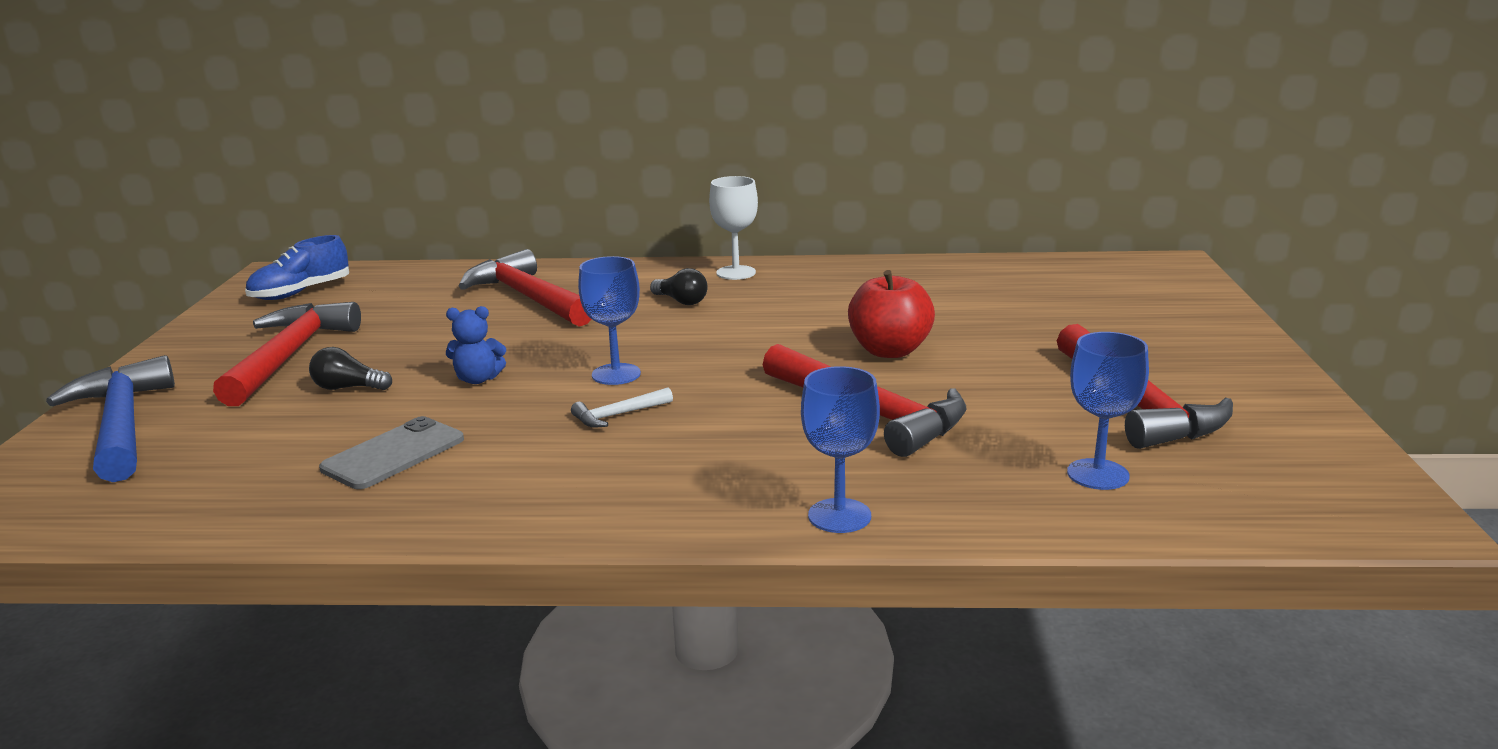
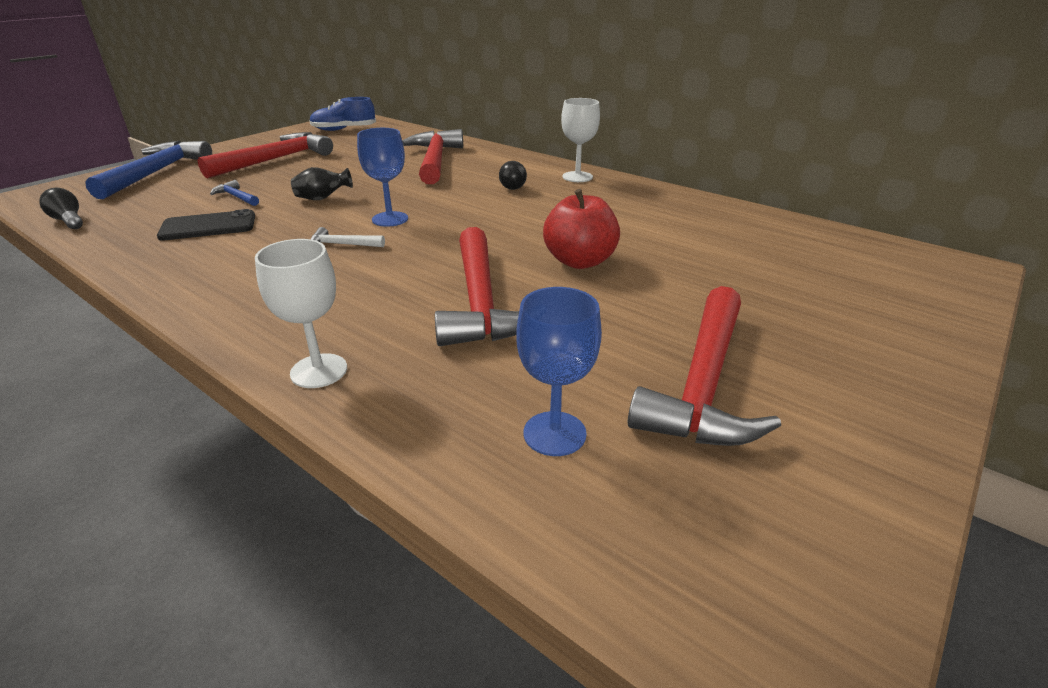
camera: 35 degrees right, 10 degrees up
(346, 413) = (236, 197): none -> blue hammer
(348, 388) = (263, 184): black light bulb -> black light bulb (68, 221)
(394, 454) = (208, 226): grey phone -> black phone
(478, 379) = (322, 198): blue teddy bear -> black vase
(839, 516) = (319, 371): blue goblet -> white goblet

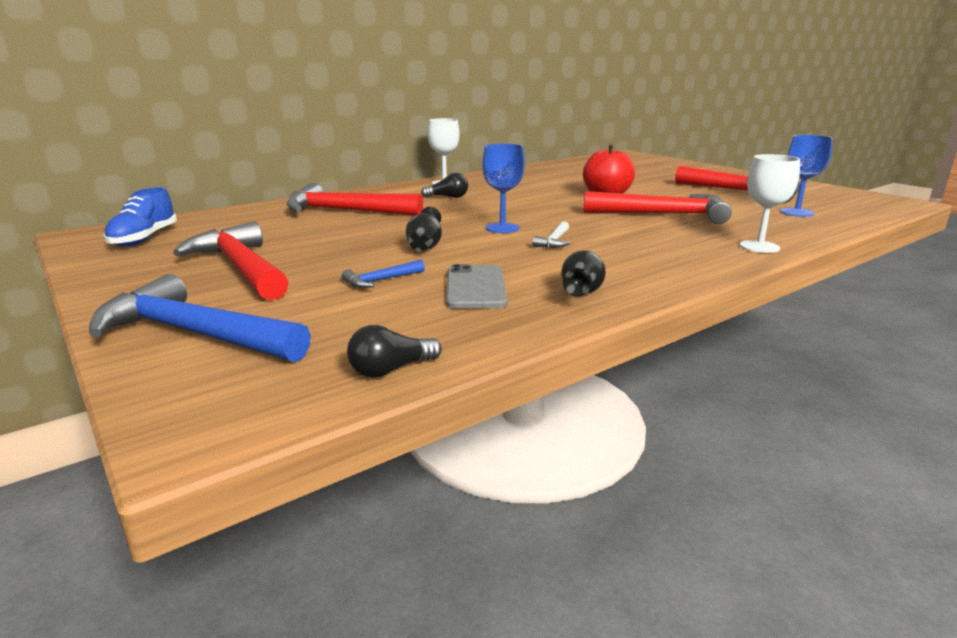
camera: 75 degrees left, 10 degrees down
(175, 265) = (581, 294): none -> black vase
(208, 226) = (476, 287): black phone -> grey phone

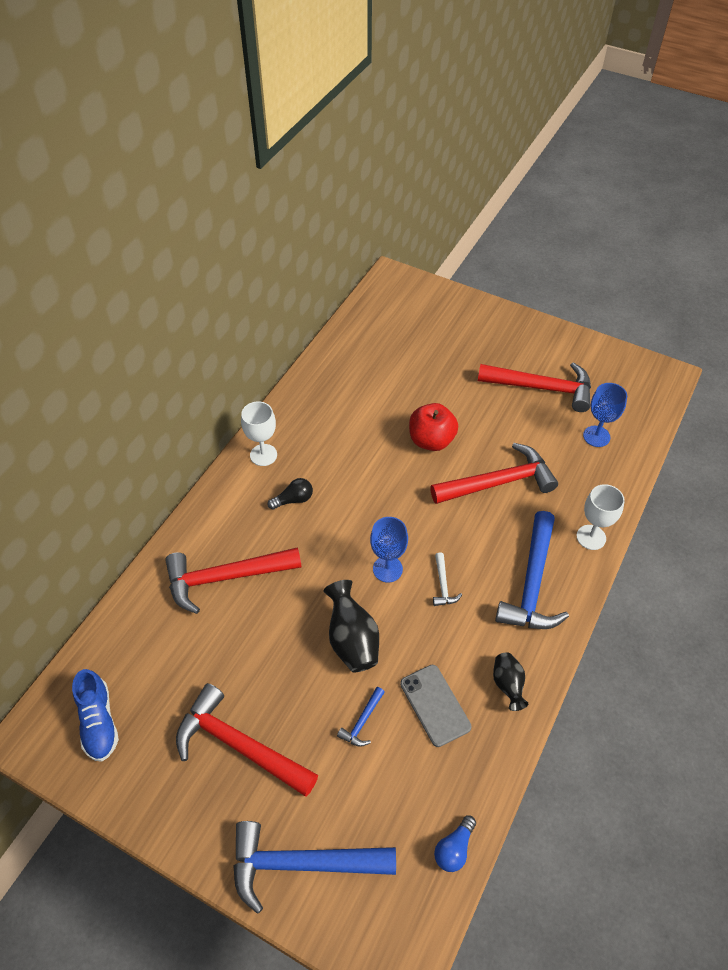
camera: 25 degrees left, 30 degrees up
(390, 370) = (454, 849): black light bulb -> blue light bulb
(425, 247) = (352, 640): black vase -> black vase, size x1.62
(663, 255) = (532, 583): none -> blue hammer

